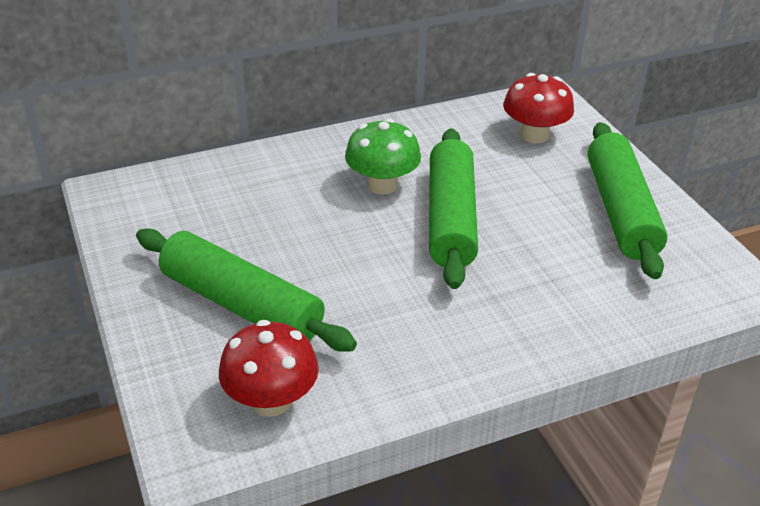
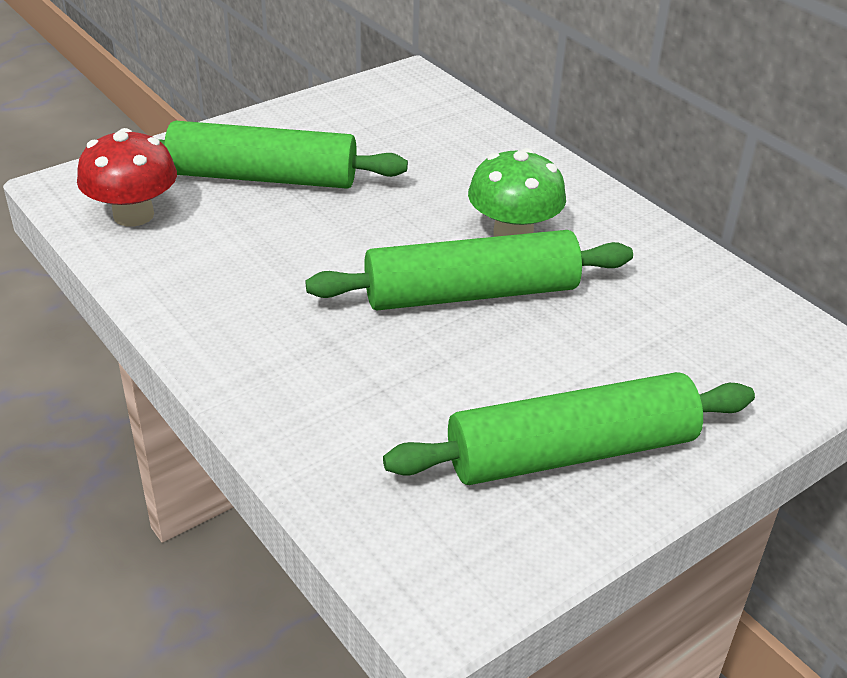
camera: 75 degrees right, 0 degrees up
(241, 305) = (263, 177): green rolling pin -> green rolling pin turned 75 degrees clockwise
(534, 135) = (718, 352): red mushroom -> none

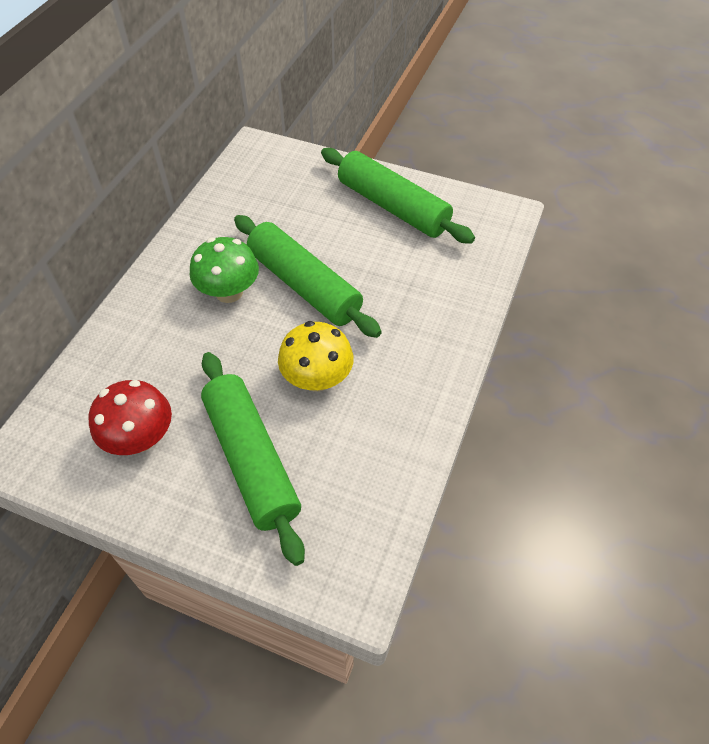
camera: 120 degrees left, 15 degrees up
(133, 215) = (357, 508): red mushroom -> red mushroom (140, 438)
(312, 248) = (317, 378): none -> yellow mushroom

